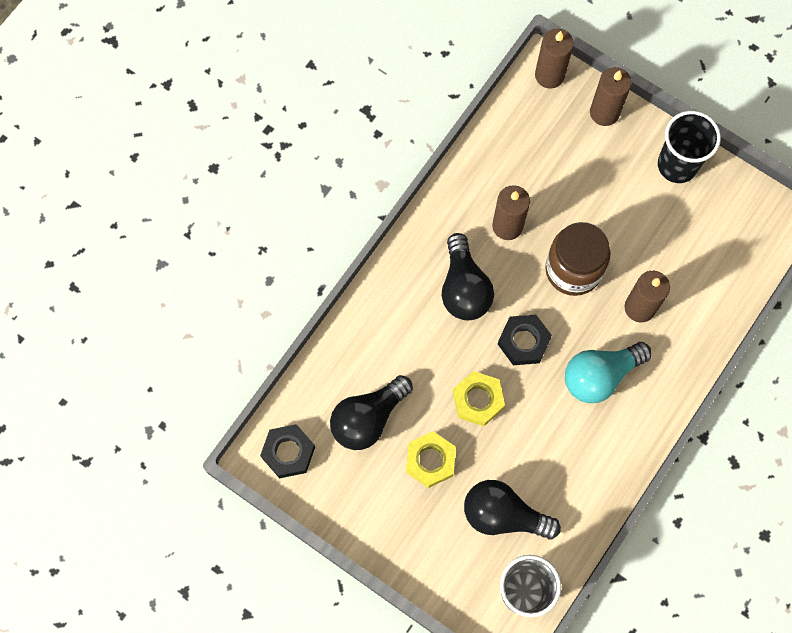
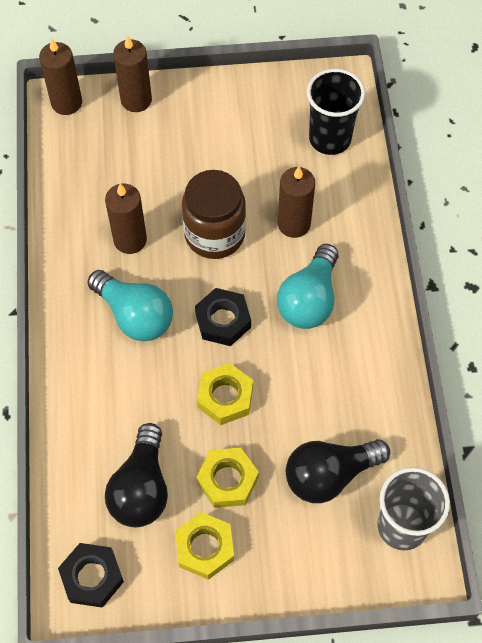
camera: 40 degrees left, 10 degrees down
(377, 494) = (205, 548): none -> yellow nut
(464, 288) = (135, 315): black light bulb -> turquoise light bulb
(677, 165) = (228, 99): black cup -> black cup (330, 139)

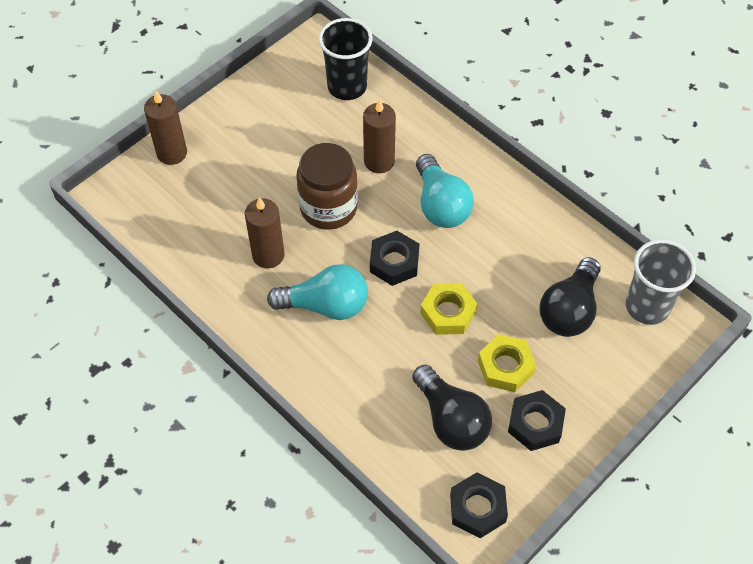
camera: 40 degrees left, 5 degrees down
(66, 103) = (116, 191): brown candle -> none
(205, 548) = (535, 424): yellow nut -> black nut

